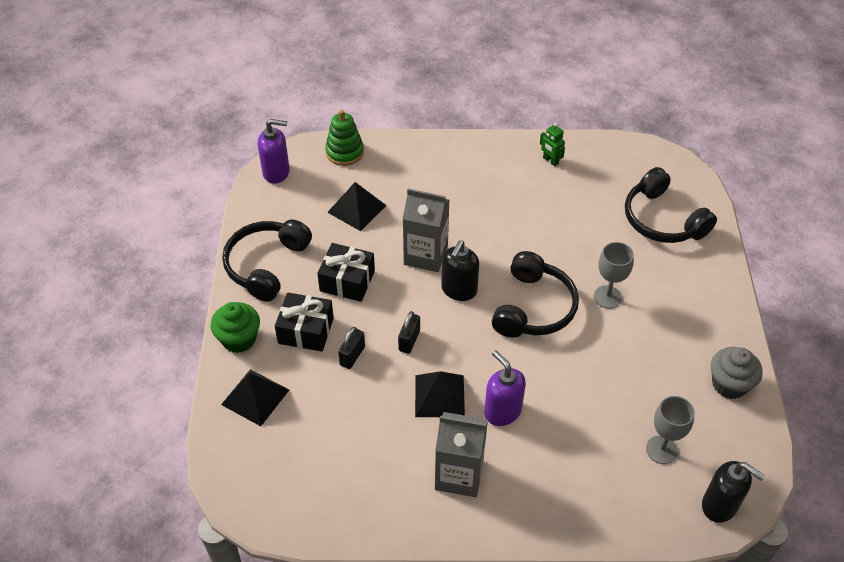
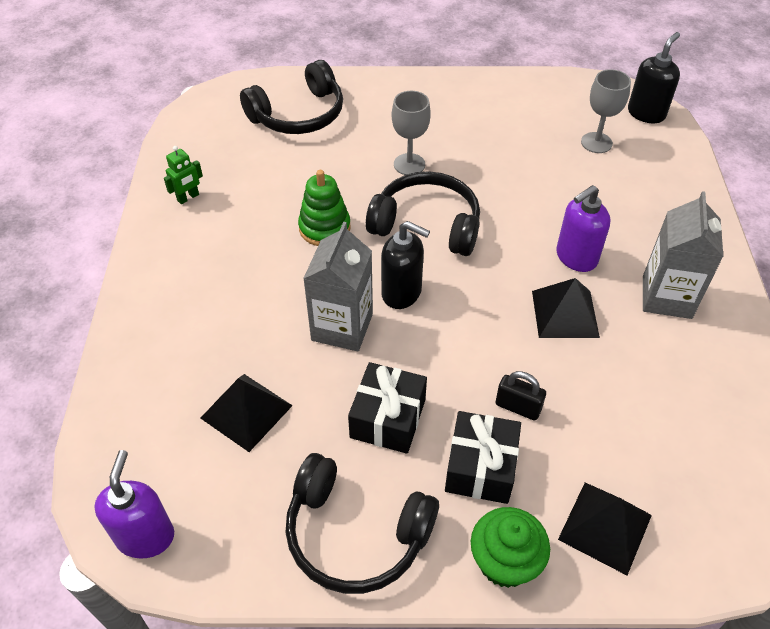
camera: 90 degrees left, 0 degrees up
(344, 152) = (119, 433): green stacking toy -> green stacking toy (324, 228)
(409, 340) = (486, 344): black padlock -> none
(729, 384) = (513, 93): grey cupcake -> none

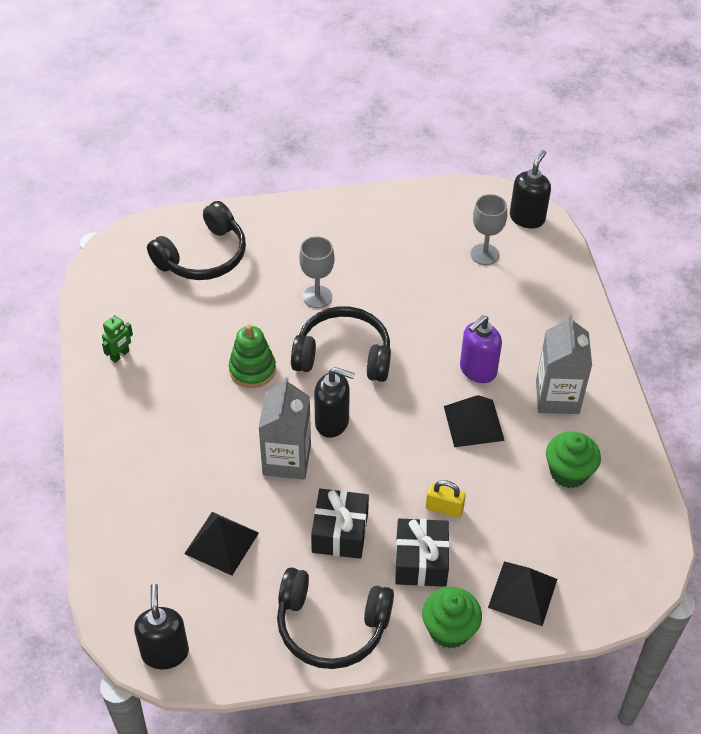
camera: 10 degrees left, 0 degrees up
(145, 536) = (165, 652): purple soap dispenser -> black soap dispenser
(518, 407) = (444, 508): black padlock -> yellow padlock
(675, 384) = (568, 472): none -> green cupcake

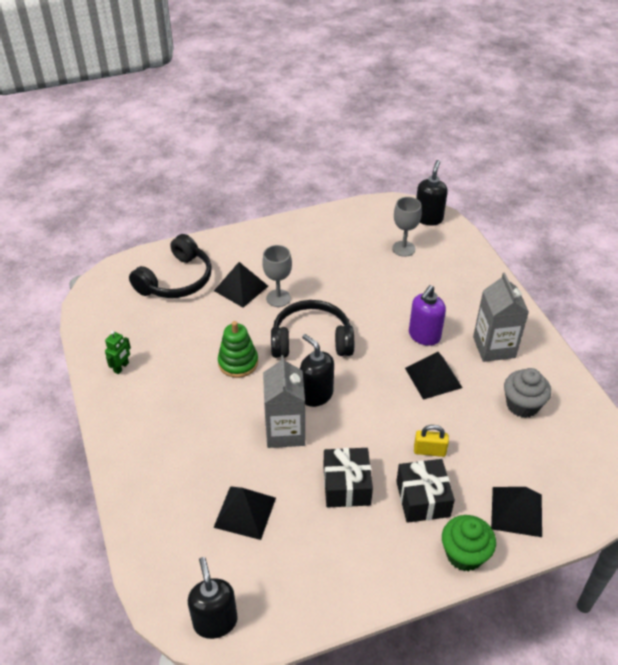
camera: 10 degrees left, 5 degrees down
(276, 277) = (241, 288): none -> black pyramid
(331, 626) = (360, 570): black headphones -> none
(332, 422) = (316, 395): black soap dispenser -> black soap dispenser turned 135 degrees counterclockwise
(568, 472) = (522, 405): green cupcake -> grey cupcake

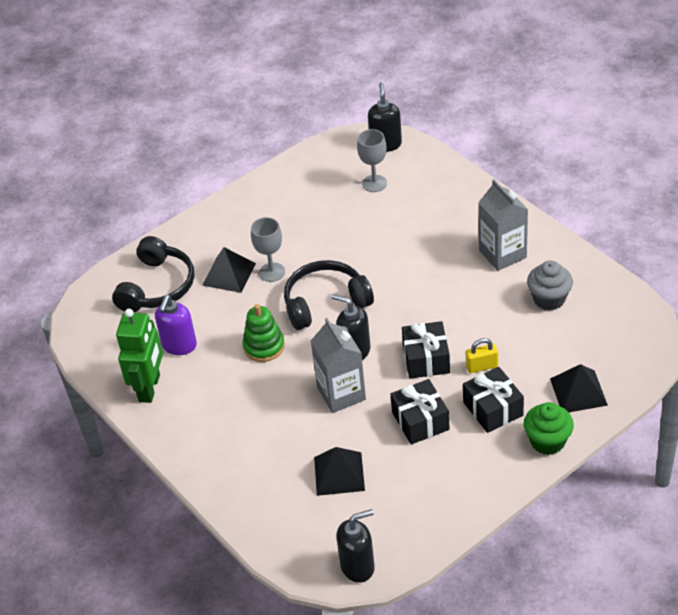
camera: 15 degrees left, 0 degrees up
(121, 367) = (150, 388): green robot -> green robot, size x2.06
(215, 621) = (358, 566): black soap dispenser -> black soap dispenser turned 105 degrees clockwise
(379, 425) = (426, 359): none -> black gift
(424, 336) = (432, 264): purple soap dispenser -> purple soap dispenser (179, 346)
(433, 378) = (457, 300): black pyramid -> none

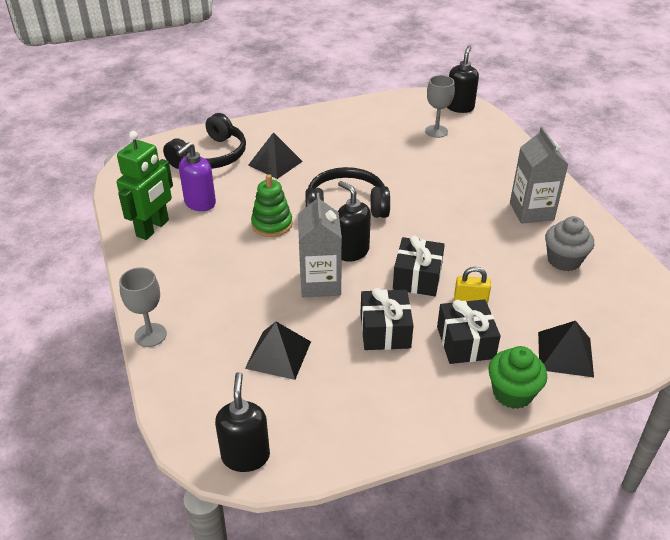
camera: 15 degrees right, 5 degrees down
(272, 272) = (312, 171): grey goblet -> grey goblet (150, 335)
(358, 566) = (245, 456): black soap dispenser -> black soap dispenser turned 90 degrees counterclockwise

